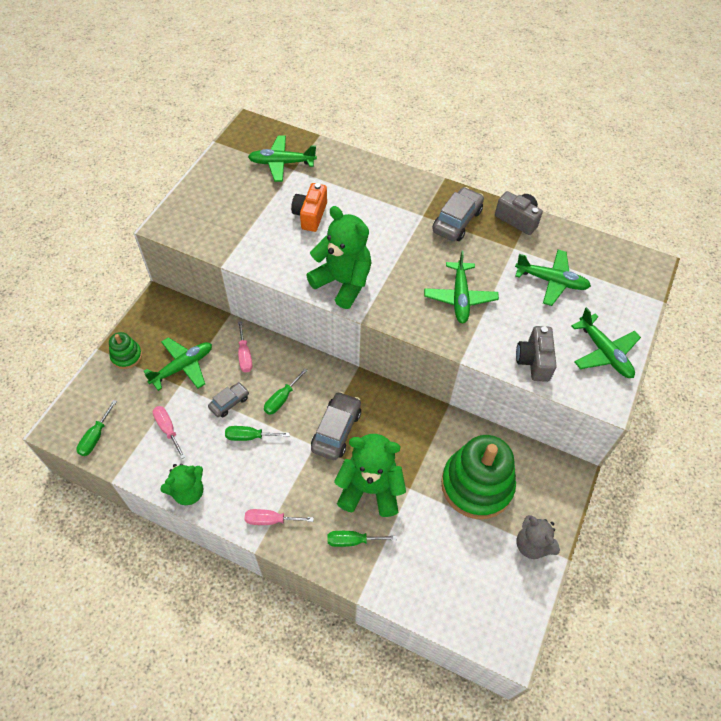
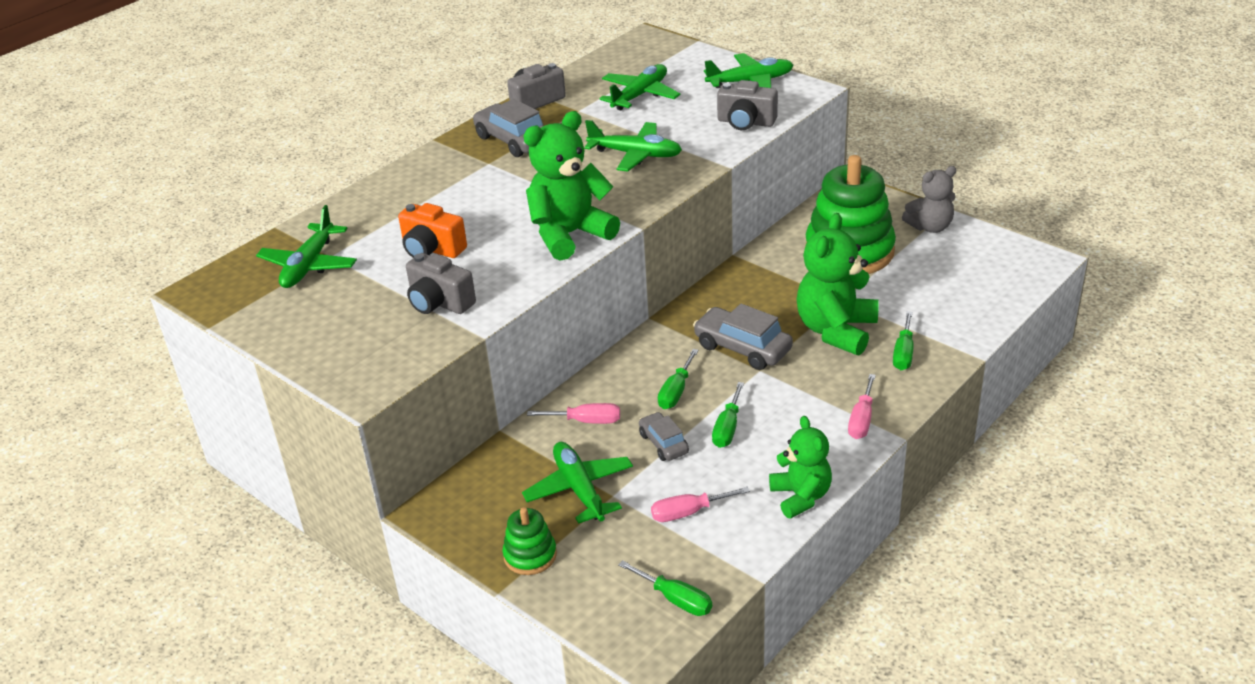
camera: 70 degrees left, 20 degrees down
(253, 235) = (439, 302): none -> grey camera
(281, 399) = (676, 392): green screwdriver -> green screwdriver turned 60 degrees clockwise

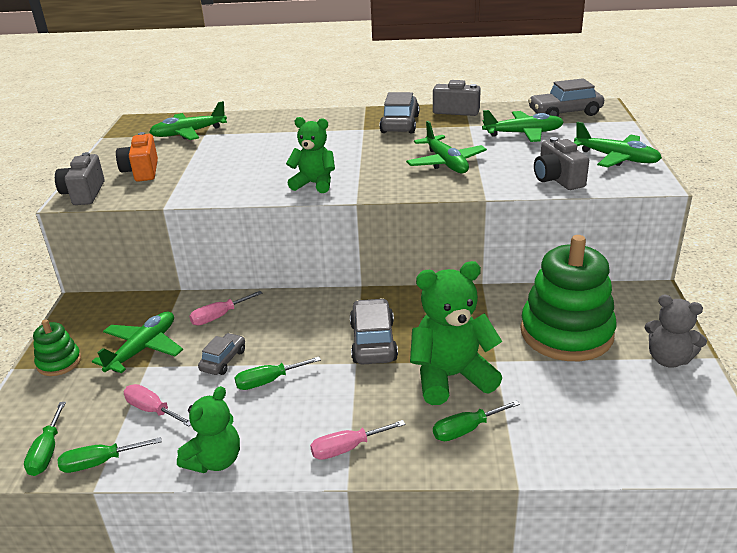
camera: 50 degrees right, 5 degrees down
(432, 249) = (244, 154): orange camera -> orange camera (142, 171)
(439, 302) = (188, 180): grey camera -> grey camera (84, 193)
(569, 235) = (314, 184): green teddy bear -> green teddy bear, size x0.64
(586, 421) = (219, 316): pink screwdriver -> pink screwdriver turned 90 degrees clockwise
(632, 58) = (564, 113): none -> grey car
(676, 392) = (288, 337): green screwdriver -> green screwdriver (99, 462)

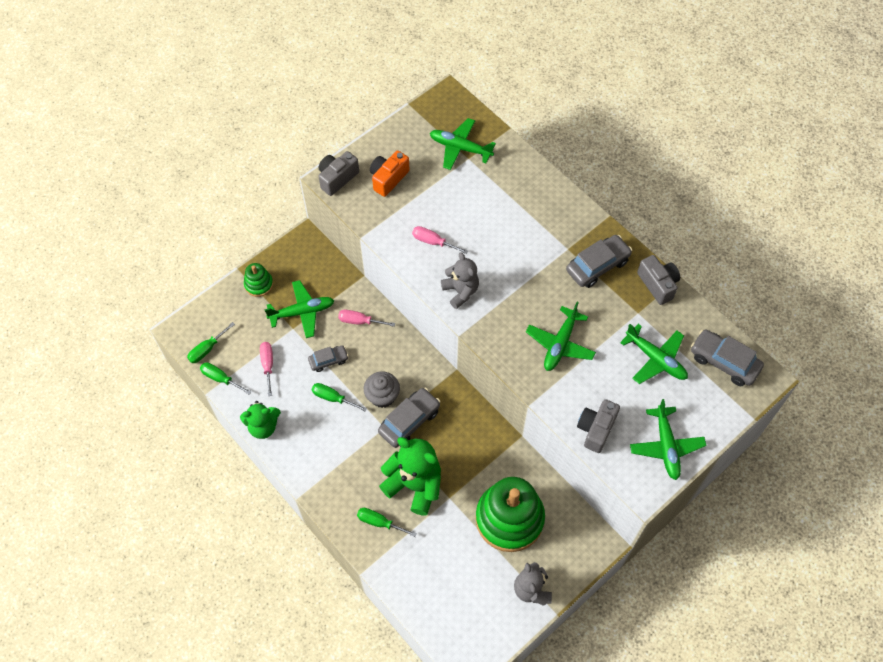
camera: 45 degrees right, 30 degrees up
(314, 184) = (460, 291): green teddy bear -> grey teddy bear
(319, 345) = (382, 396): none -> grey cupcake
(347, 448) = (320, 477): pink screwdriver -> pink screwdriver (433, 242)

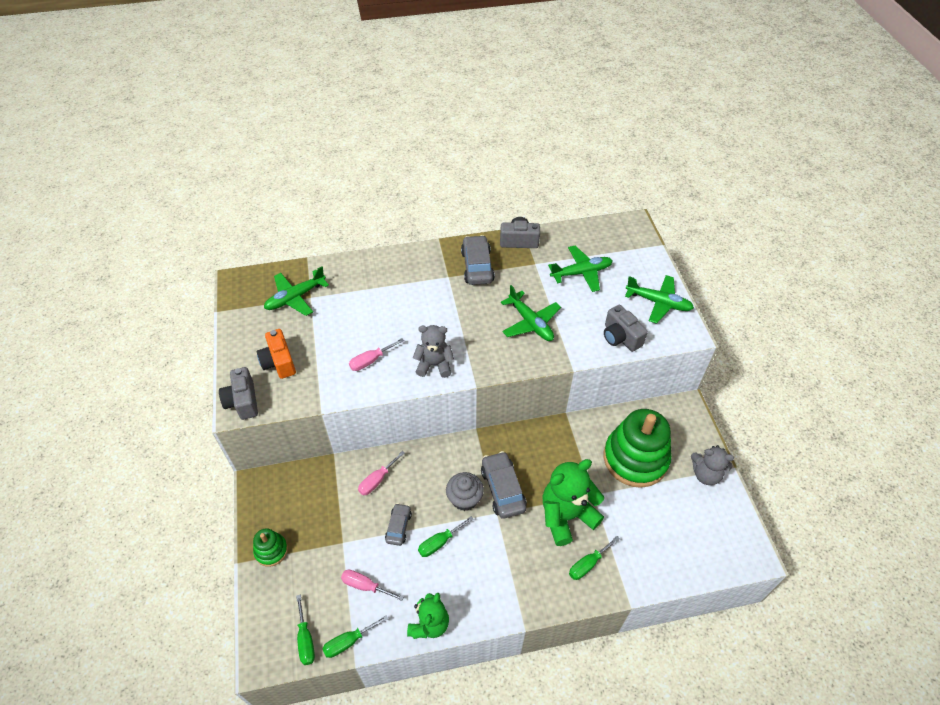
camera: 60 degrees left, 10 degrees down
(302, 312) = (331, 525): green plane -> none
(724, 362) = (607, 237): grey car -> none

